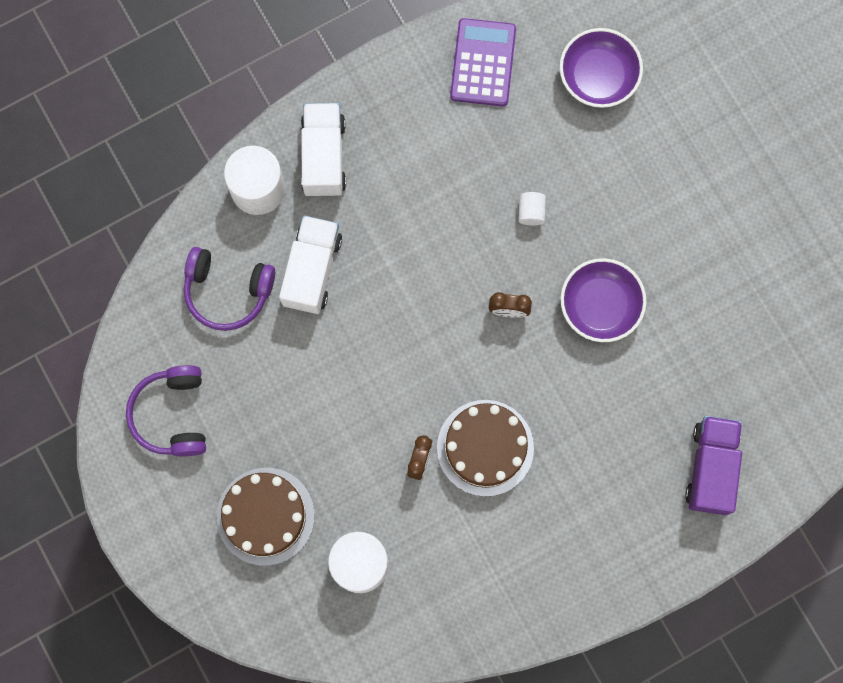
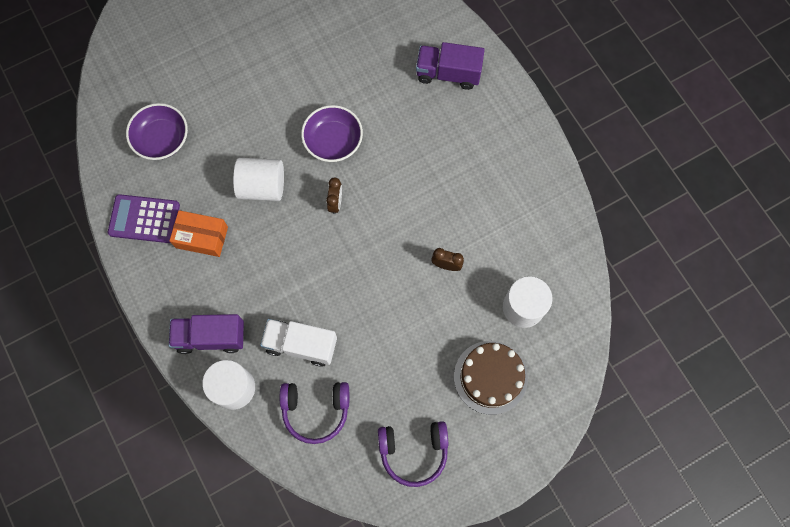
camera: 90 degrees left, 5 degrees down
(228, 291) = (316, 410): purple headphones -> purple headphones turned 75 degrees clockwise
(324, 157) = (211, 337): white truck -> purple truck
(458, 137) = (202, 237): none -> orange box
(485, 447) = (436, 219): brown cake -> none
(531, 212) = (262, 186): white cylinder -> white cylinder, size x2.11

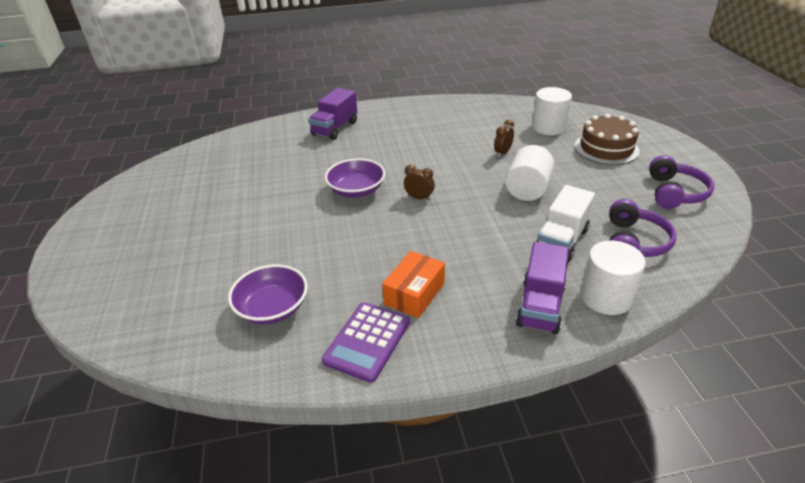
camera: 70 degrees left, 35 degrees down
(262, 186) = (377, 240): white cylinder -> white cylinder (527, 189)

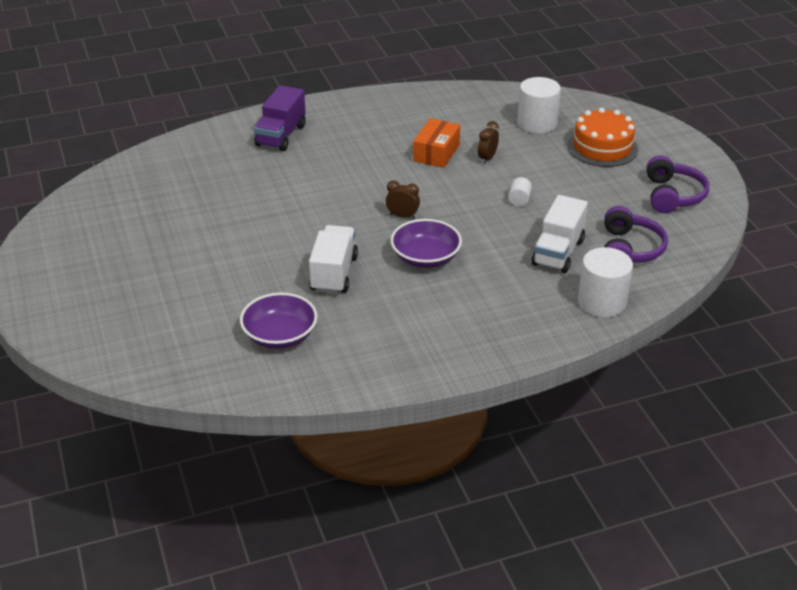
camera: 10 degrees left, 0 degrees up
(343, 248) = (334, 274): none -> white truck
(356, 190) = (330, 211): purple bowl -> purple bowl (425, 257)
(367, 341) = (383, 357): purple calculator -> none
(414, 293) = (418, 312): orange box -> orange box (436, 153)
(527, 189) = (519, 200): white cylinder -> white cylinder, size x0.47
(540, 306) = (541, 314): purple truck -> none
(606, 148) = (602, 147): brown cake -> orange cake

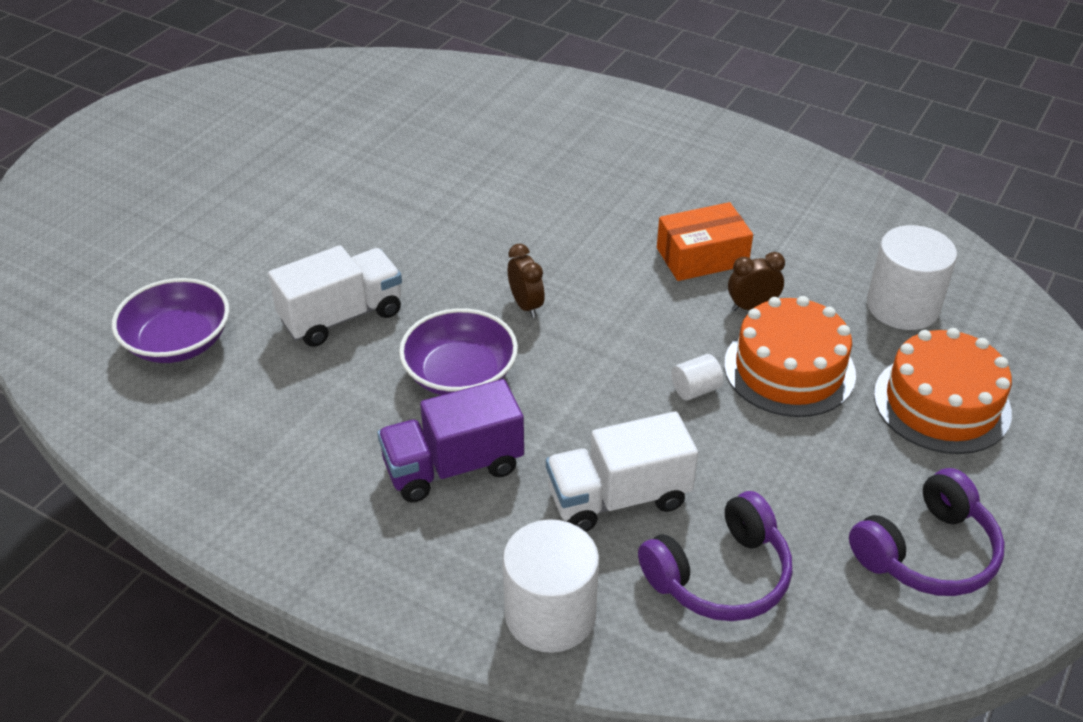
camera: 50 degrees right, 5 degrees up
(281, 136) = (570, 124): purple truck -> purple truck (453, 466)
(537, 170) = (789, 369): none -> orange cake

